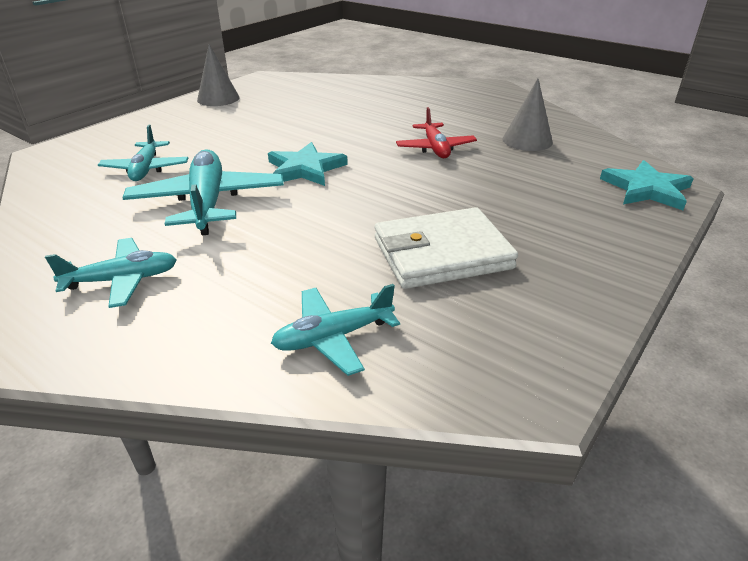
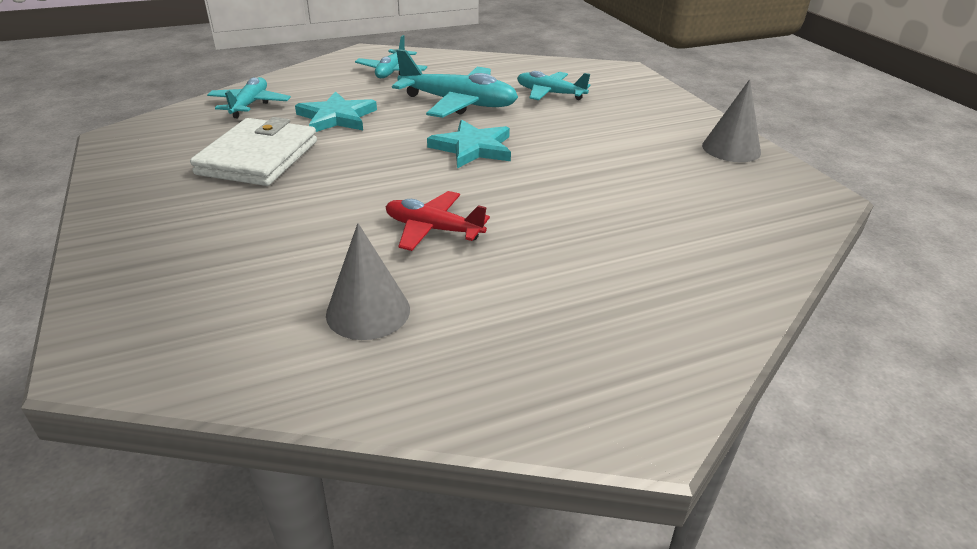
camera: 120 degrees right, 0 degrees up
(646, 189) = (136, 324): turquoise star -> turquoise star (336, 117)

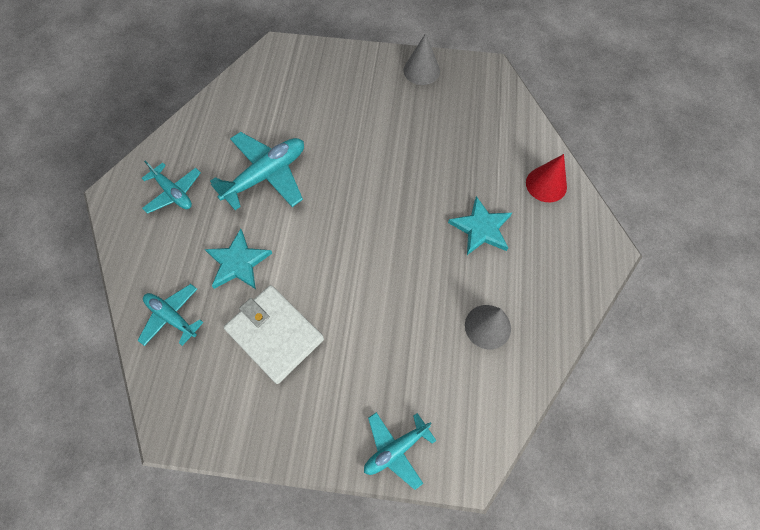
camera: 60 degrees left, 30 degrees up
(433, 229) = (427, 264): red plane -> none
(472, 148) = (340, 199): turquoise star -> turquoise star (481, 228)
(550, 93) = (287, 113): turquoise plane -> turquoise plane (396, 449)
(693, 304) = (546, 184): none -> red cone

